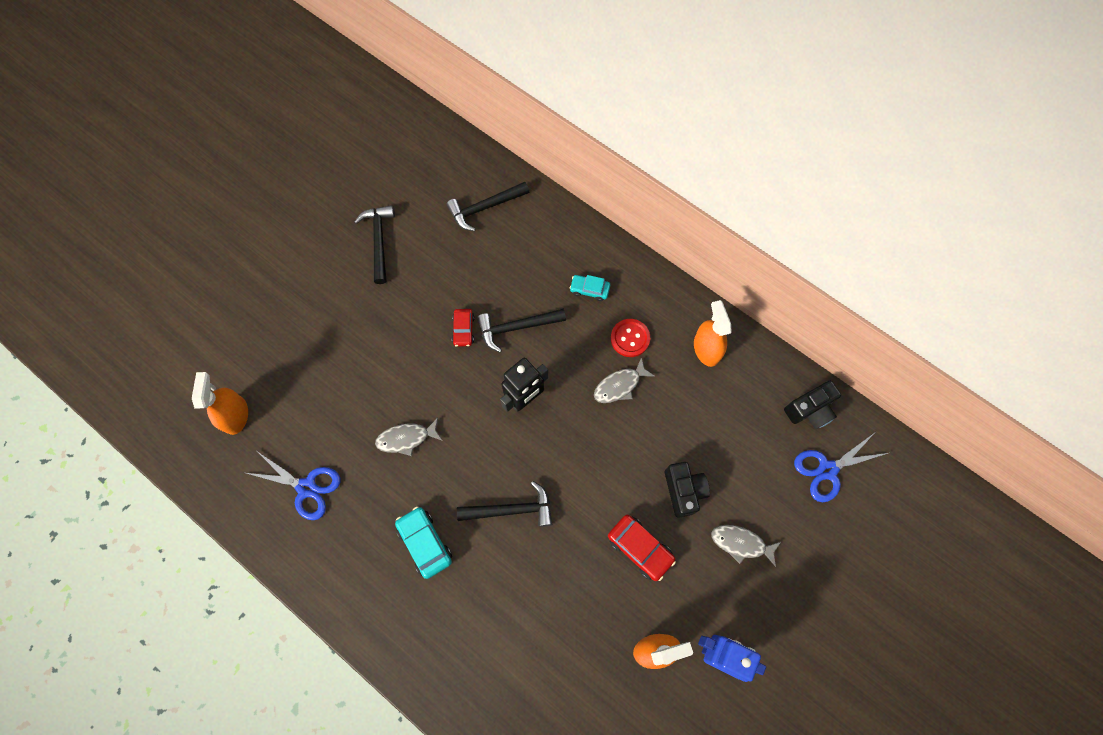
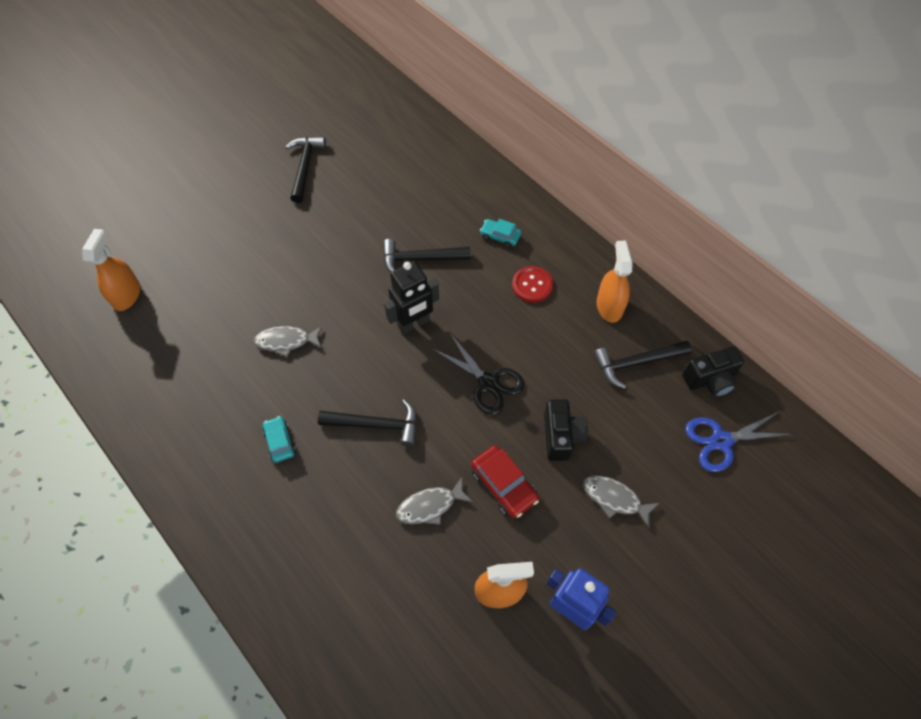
camera: 10 degrees right, 10 degrees down
(306, 487) = (175, 370): blue scissors -> none
(425, 543) = (280, 442): turquoise car -> turquoise car, size x0.65
(463, 330) = (367, 253): red car -> none
(485, 208) = (413, 153): black hammer -> black hammer (636, 363)
(607, 448) = (488, 383): none -> black scissors
(619, 385) = (513, 326): grey fish -> grey fish (430, 506)

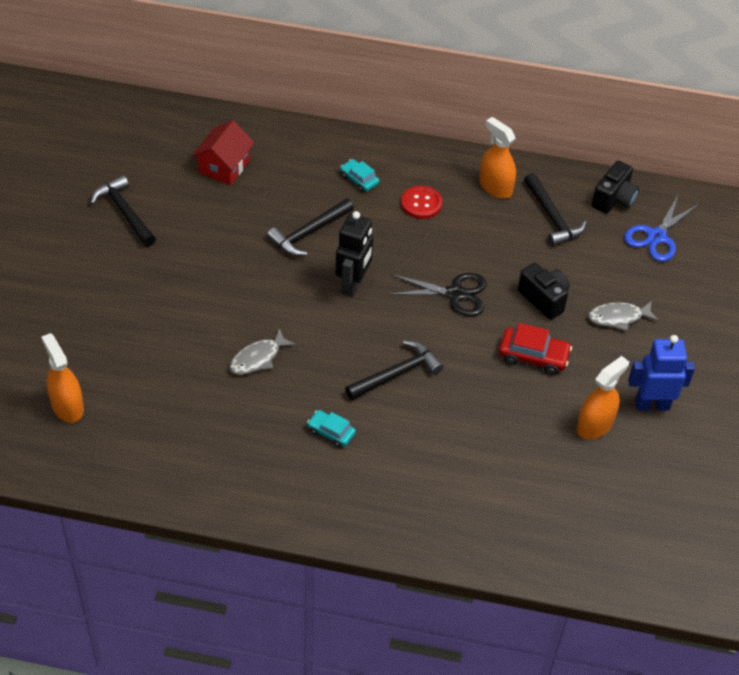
camera: 40 degrees left, 10 degrees down
(407, 169) = (224, 166): none -> red house
(430, 506) = (493, 403): grey fish -> none
(500, 236) = (359, 180): turquoise car -> turquoise car turned 60 degrees clockwise
(636, 363) = (552, 217): black hammer -> black hammer turned 60 degrees counterclockwise

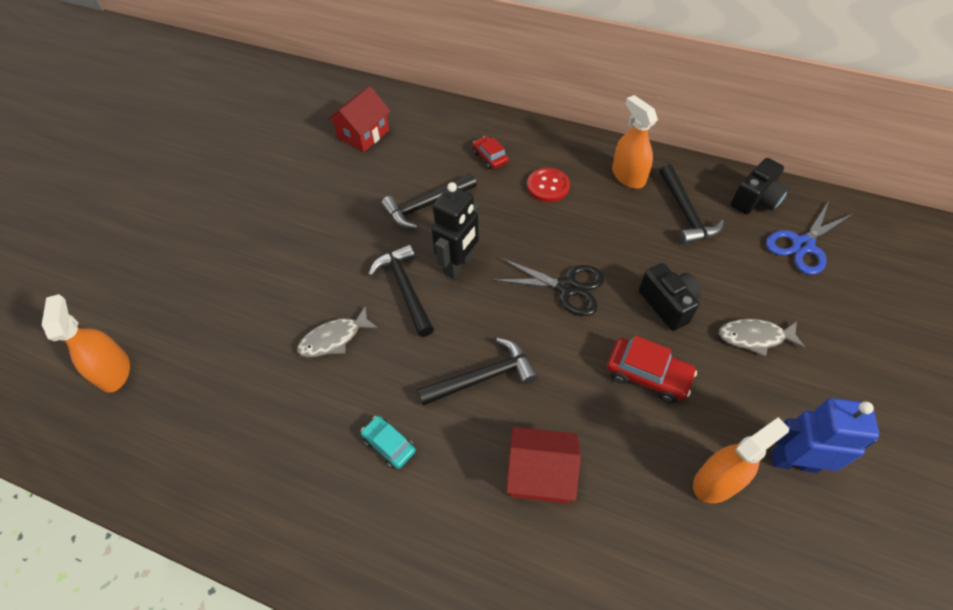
camera: 15 degrees right, 5 degrees up
(124, 212) = (255, 169): black hammer -> black hammer (405, 289)
(359, 180) = (490, 157): turquoise car -> red car
(458, 437) = (540, 473): none -> red house

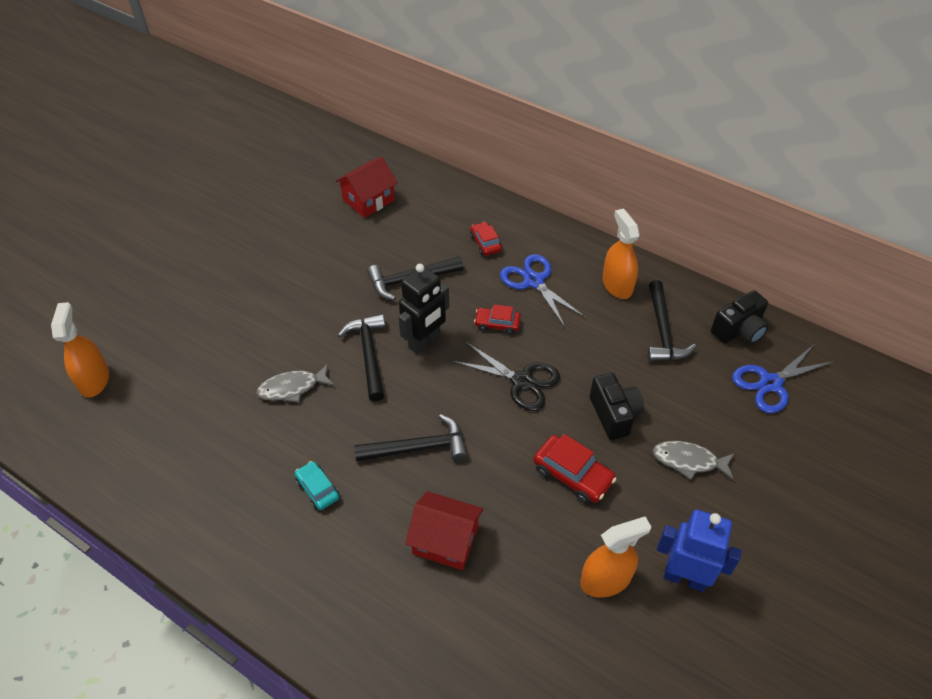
camera: 10 degrees right, 5 degrees down
(525, 234) = (497, 324): none -> red car
(548, 186) = (534, 281): red button -> blue scissors

